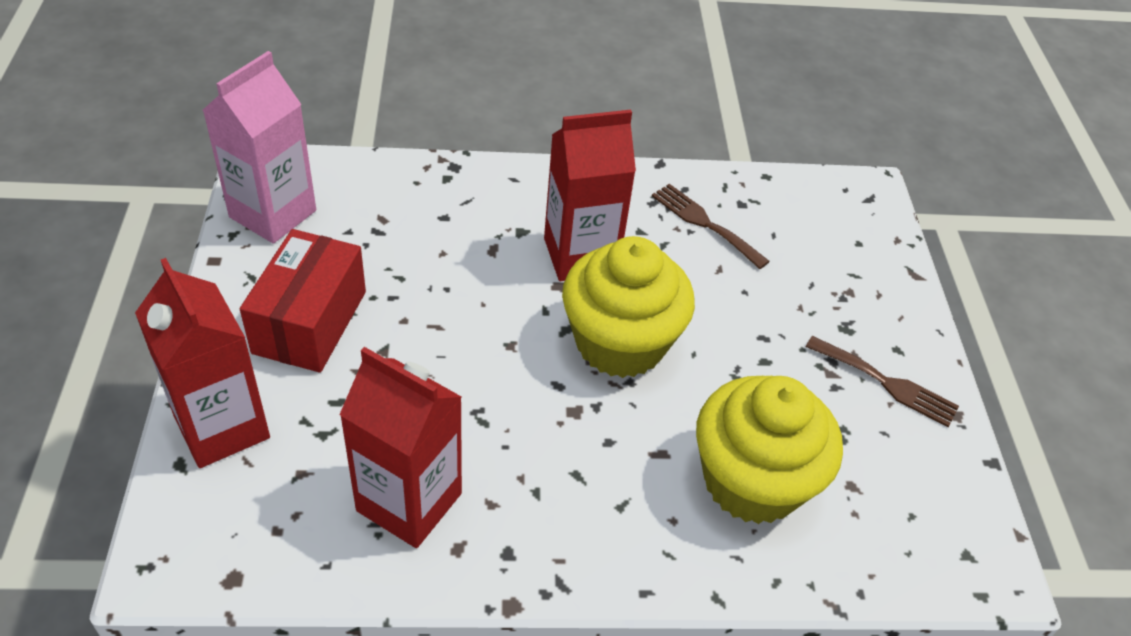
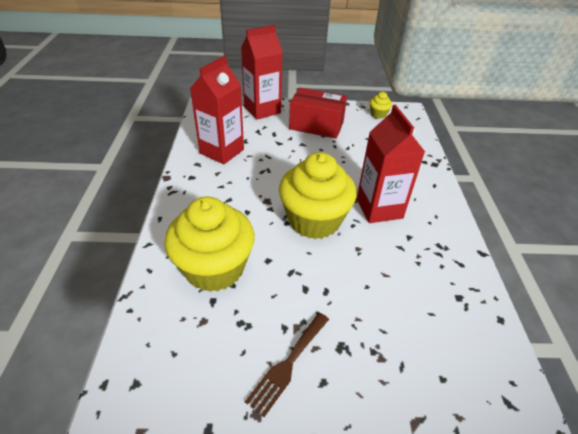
camera: 95 degrees right, 5 degrees down
(273, 214) = (378, 114): pink carton -> yellow cupcake
(704, 223) = (428, 271): brown fork -> none

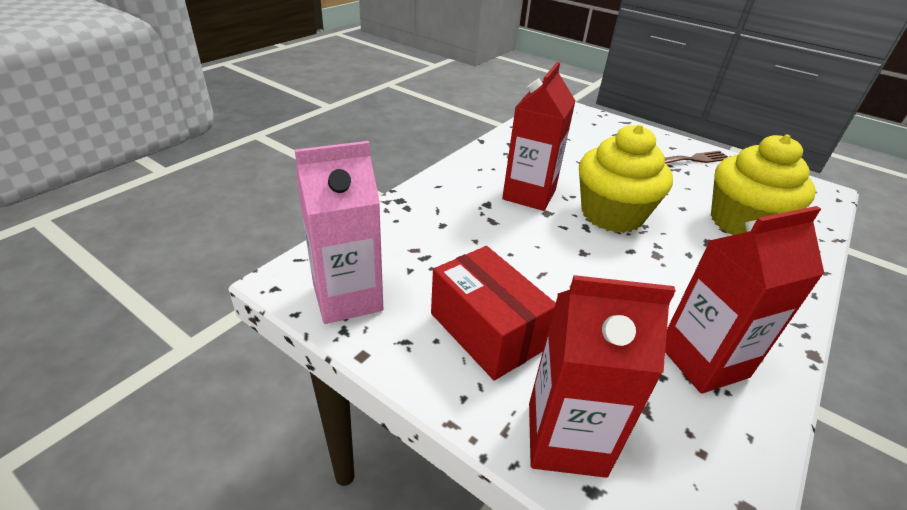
camera: 145 degrees left, 5 degrees down
(378, 114) = (347, 297): yellow cupcake -> pink carton

